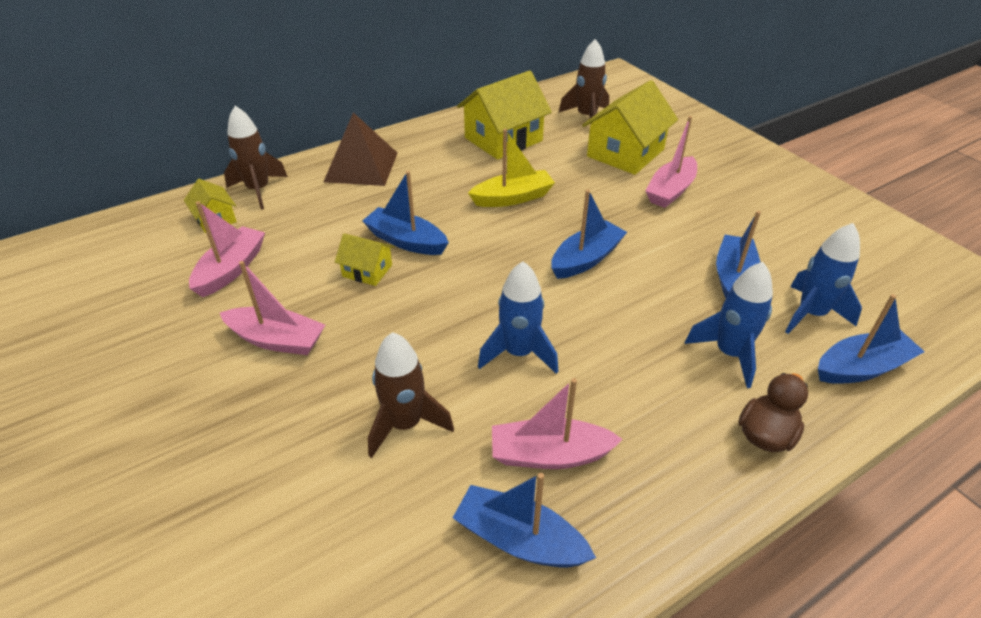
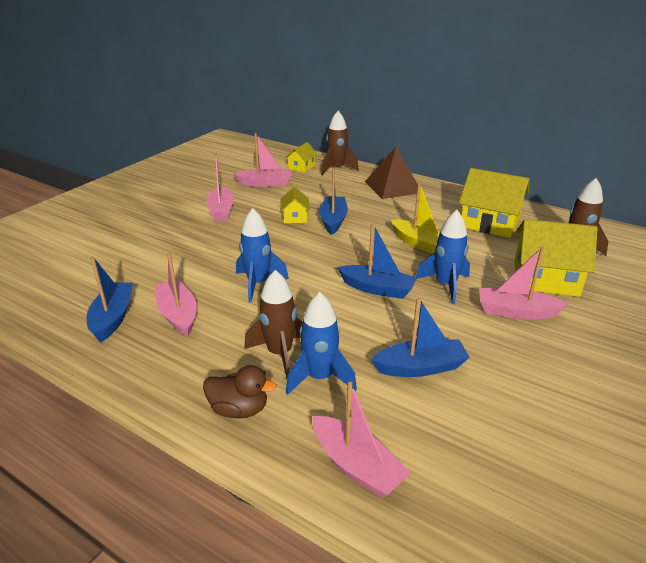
camera: 65 degrees right, 10 degrees down
(405, 424) = (180, 262): brown rocket -> brown rocket (279, 353)
(811, 314) = (410, 423): blue rocket -> blue rocket (445, 285)
(861, 368) = (356, 466): blue boat -> pink boat

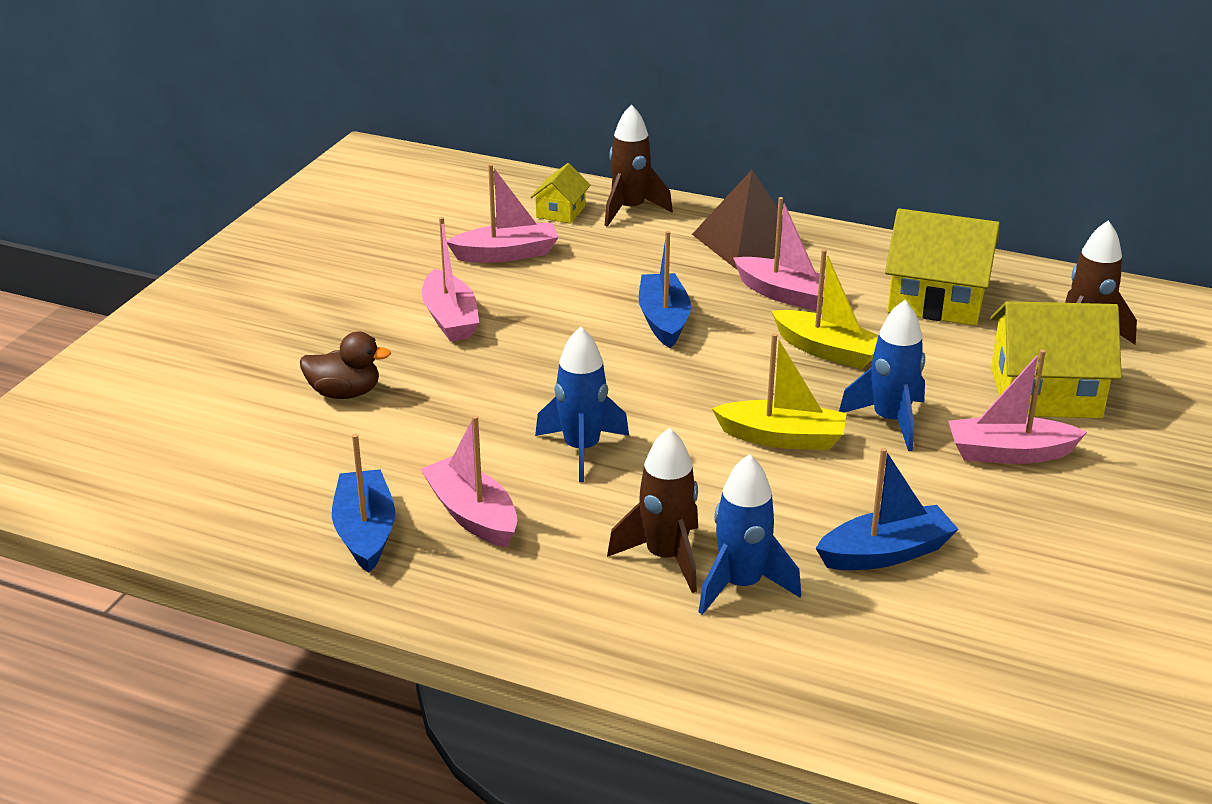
camera: 10 degrees left, 0 degrees up
(239, 409) = (640, 643): brown duck -> brown duck (345, 393)
(295, 217) = (592, 319): yellow house -> none
(356, 466) = (835, 693): pink boat -> pink boat (785, 295)
(377, 289) = (782, 438): blue boat -> yellow boat

